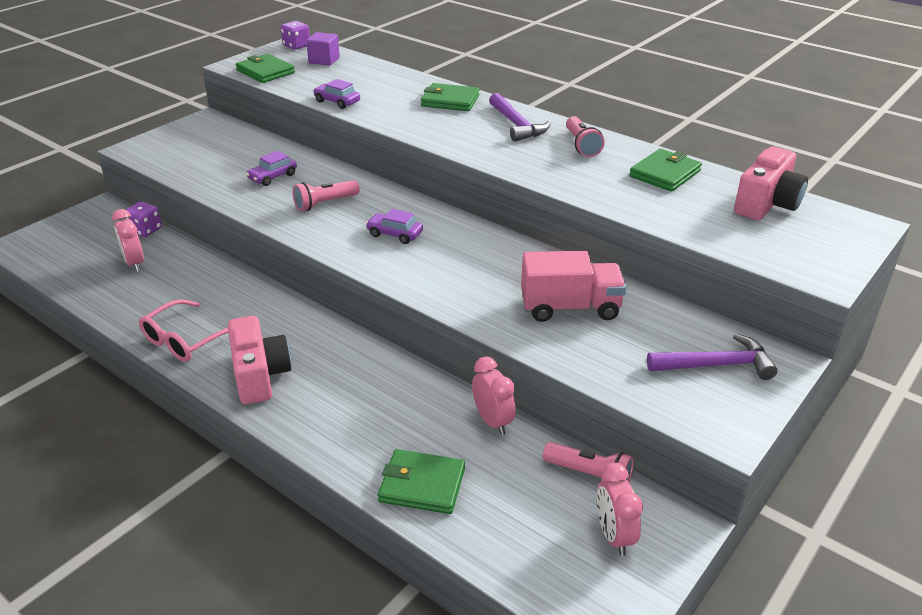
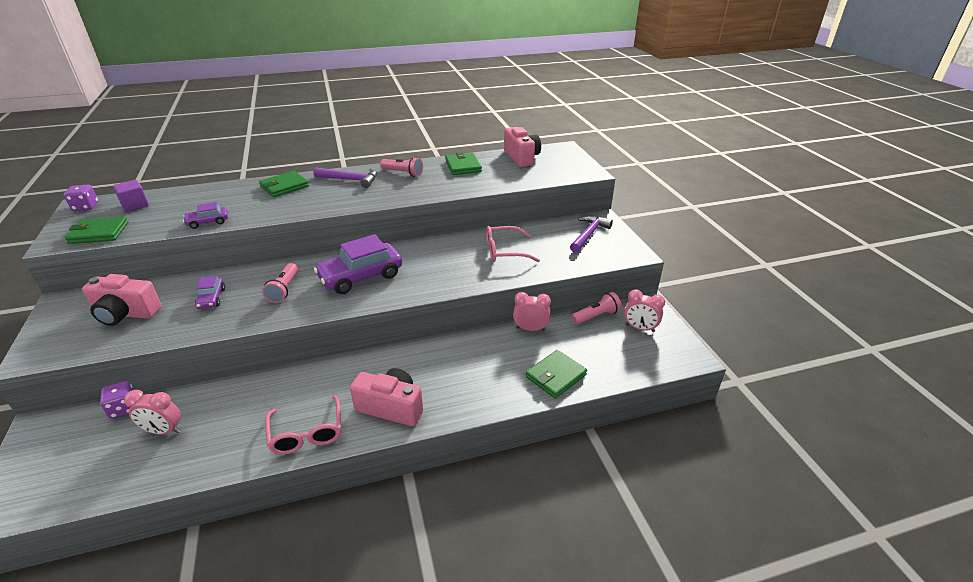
camera: 55 degrees left, 0 degrees up
(214, 153) = (126, 314): none -> pink camera
(395, 234) = (361, 277): purple car -> purple car, size x1.99
(570, 308) = (504, 251): pink truck -> pink glasses

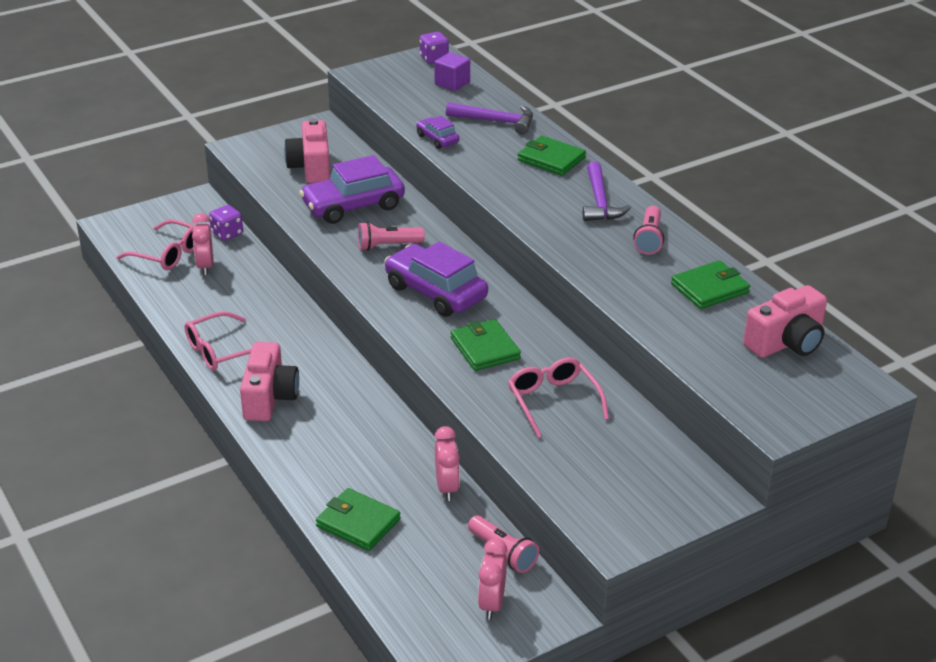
camera: 75 degrees right, 0 degrees up
(99, 233) = (386, 87): green wallet -> green wallet (485, 348)
(114, 459) = (168, 254): none -> pink glasses
(211, 298) = (353, 206): purple car -> purple car, size x1.99
(589, 235) = (649, 485): purple hammer -> purple hammer (496, 121)

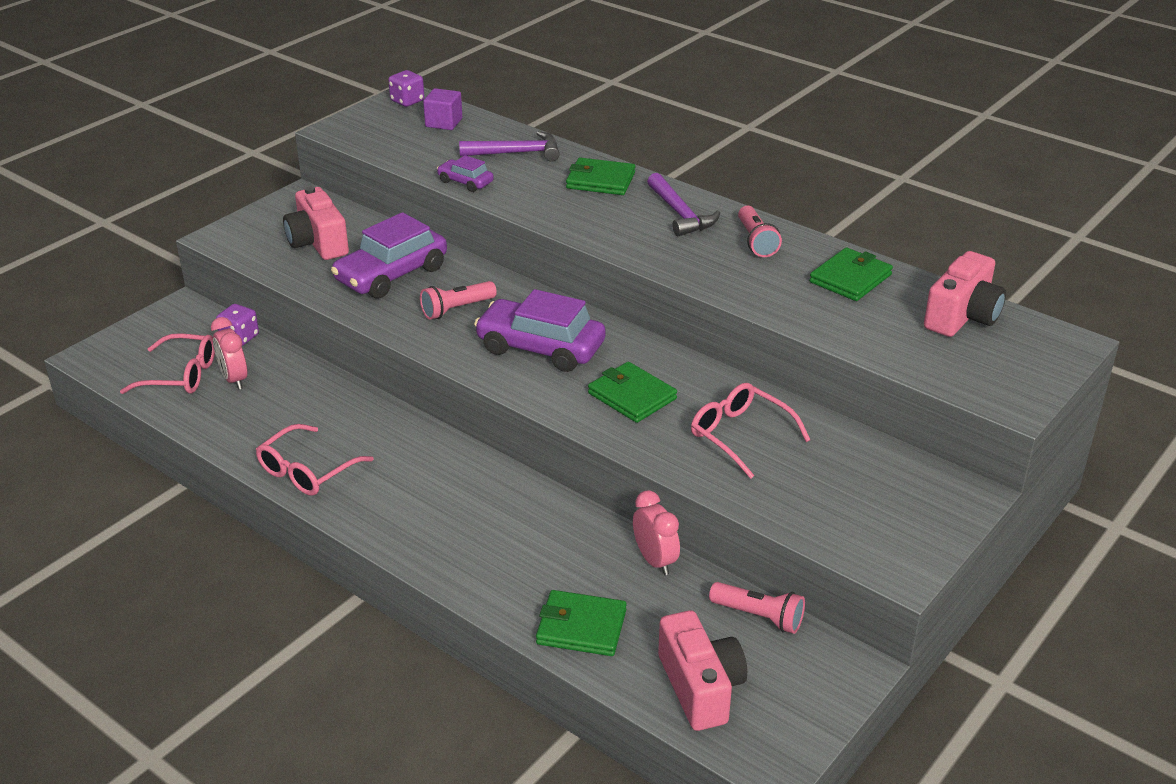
camera: 20 degrees left, 0 degrees up
(269, 398) = (395, 510): pink camera -> pink camera (700, 687)
(491, 604) = (782, 677): pink clock -> none

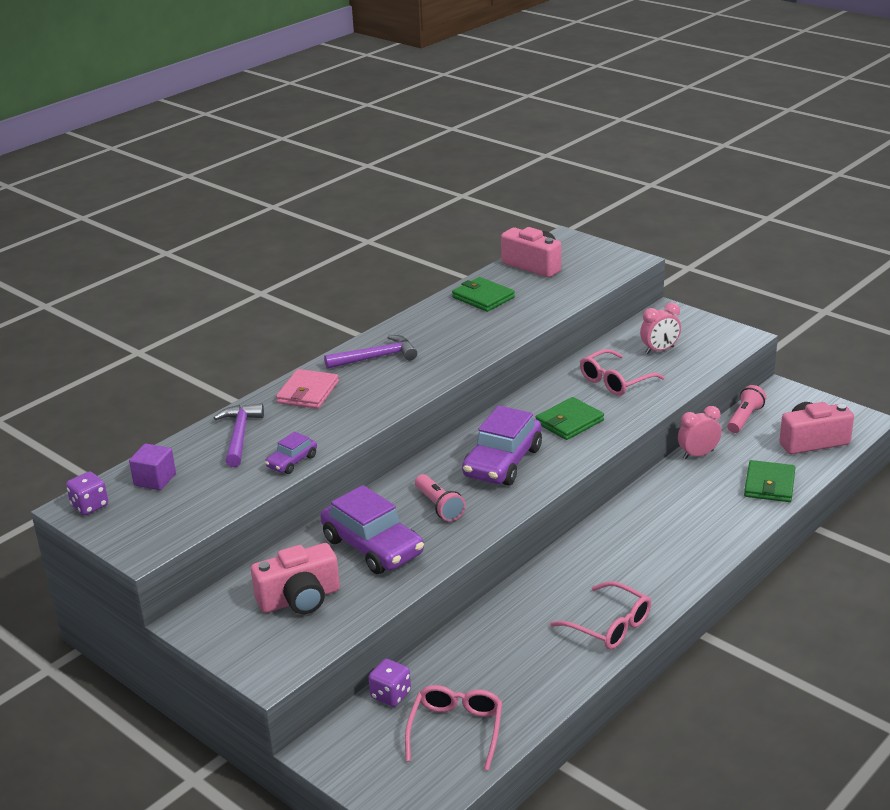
camera: 85 degrees left, 5 degrees down
(234, 379) = (466, 689): pink clock -> pink clock (659, 350)
(600, 180) = (308, 392): green wallet -> pink wallet
(756, 241) = (426, 328): pink flashlight -> none

